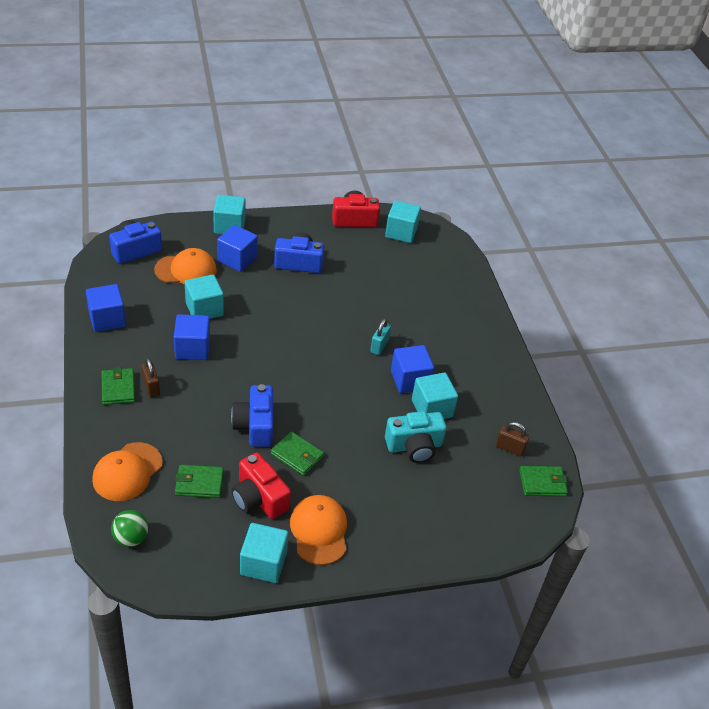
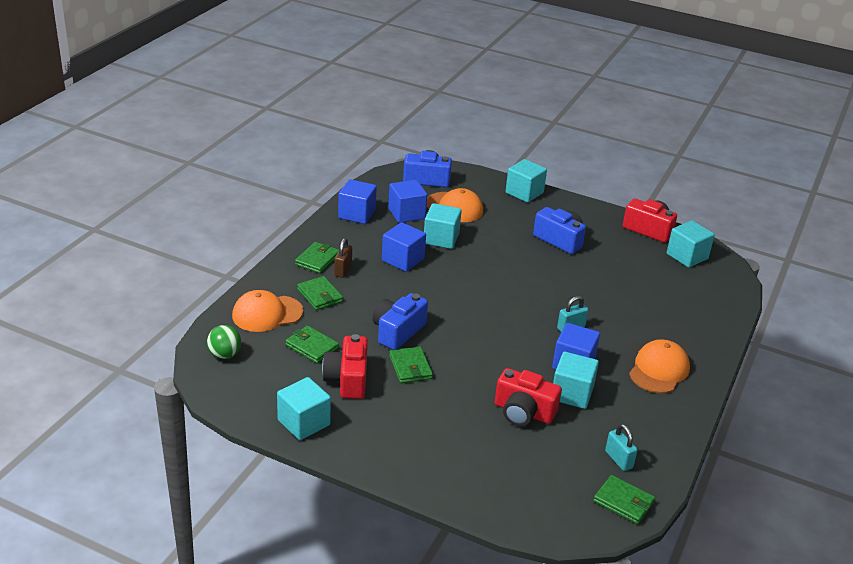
camera: 40 degrees right, 10 degrees down
(156, 426) = (320, 295): none -> green wallet
(237, 259) = (506, 217): blue cube -> blue cube (406, 213)
(319, 531) = (372, 426): orange cap -> orange cap (659, 370)
(414, 446) = (523, 412): turquoise camera -> red camera
(509, 448) = (618, 459): brown padlock -> turquoise padlock

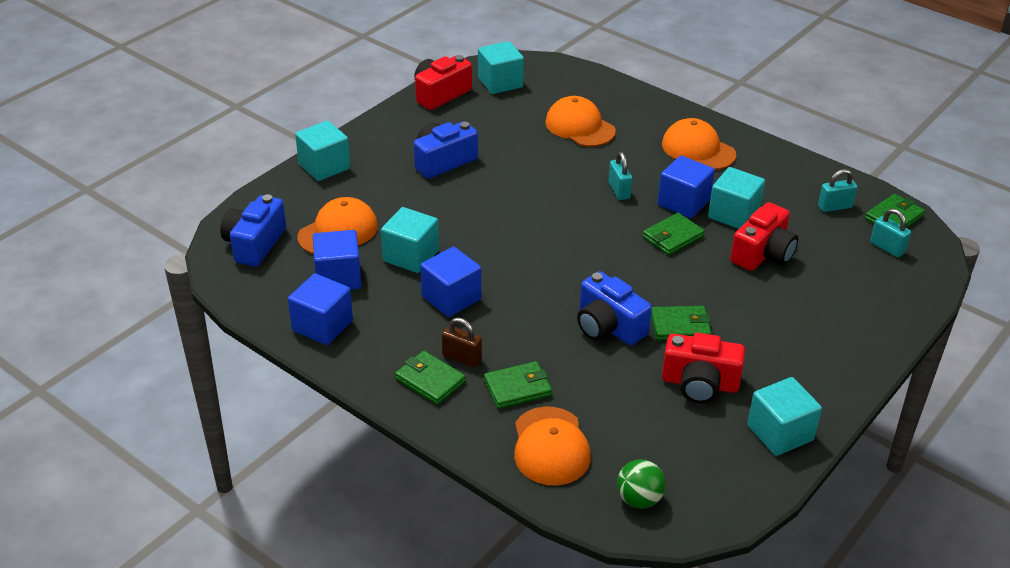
camera: 75 degrees left, 5 degrees up
(312, 347) = (630, 409): green wallet -> green wallet (672, 237)
(571, 495) = (887, 248): none -> turquoise padlock
(650, 301) = (580, 127): none -> orange cap

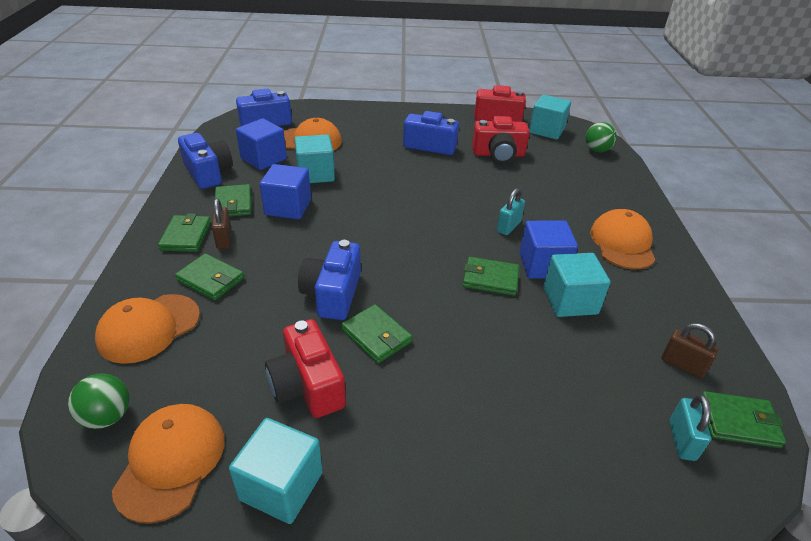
camera: 50 degrees right, 0 degrees up
(322, 325) = (208, 173): blue cube -> blue camera
(324, 166) = (367, 112): turquoise cube -> none
(405, 330) = (233, 204): none -> green wallet
(565, 78) = (597, 150): none -> green ball
(580, 127) = (554, 178): orange cap -> orange cap (171, 462)
(763, 254) = (541, 345): red camera -> red camera (498, 154)
(835, 207) = (682, 365): turquoise padlock -> brown padlock

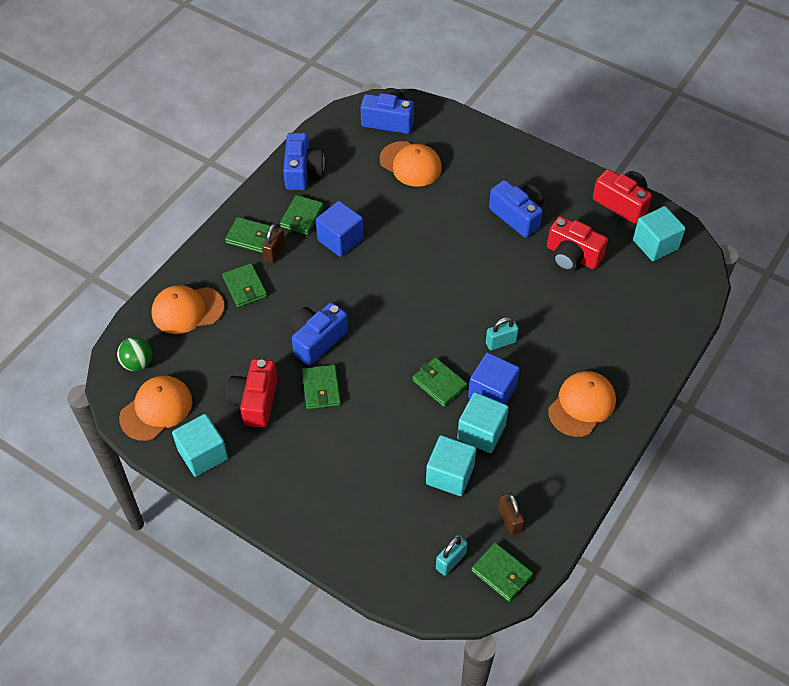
camera: 35 degrees right, 15 degrees up
(186, 236) = (250, 237): green wallet -> green wallet turned 75 degrees clockwise
(263, 159) = (356, 172): blue cube -> none
(315, 174) = (387, 210): turquoise cube -> turquoise cube (450, 475)
(597, 150) = (680, 293): green ball -> none

